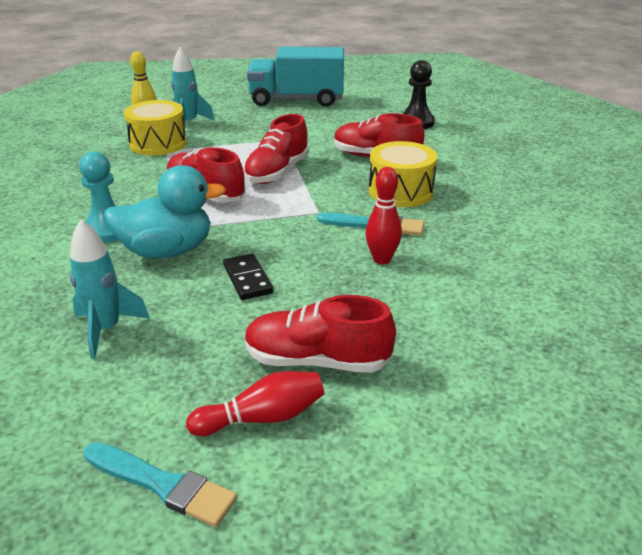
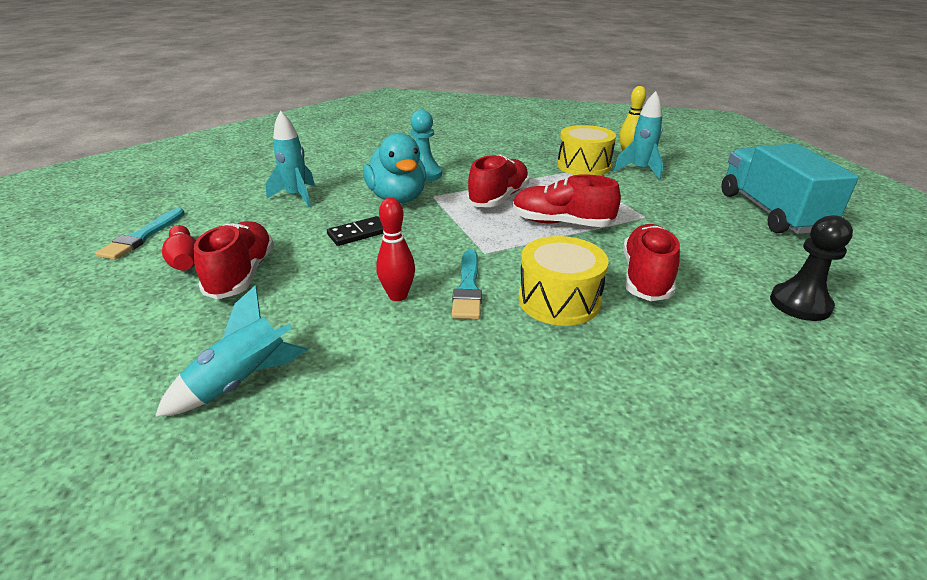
camera: 80 degrees right, 0 degrees up
(506, 341) = (242, 382): none -> turquoise rocket

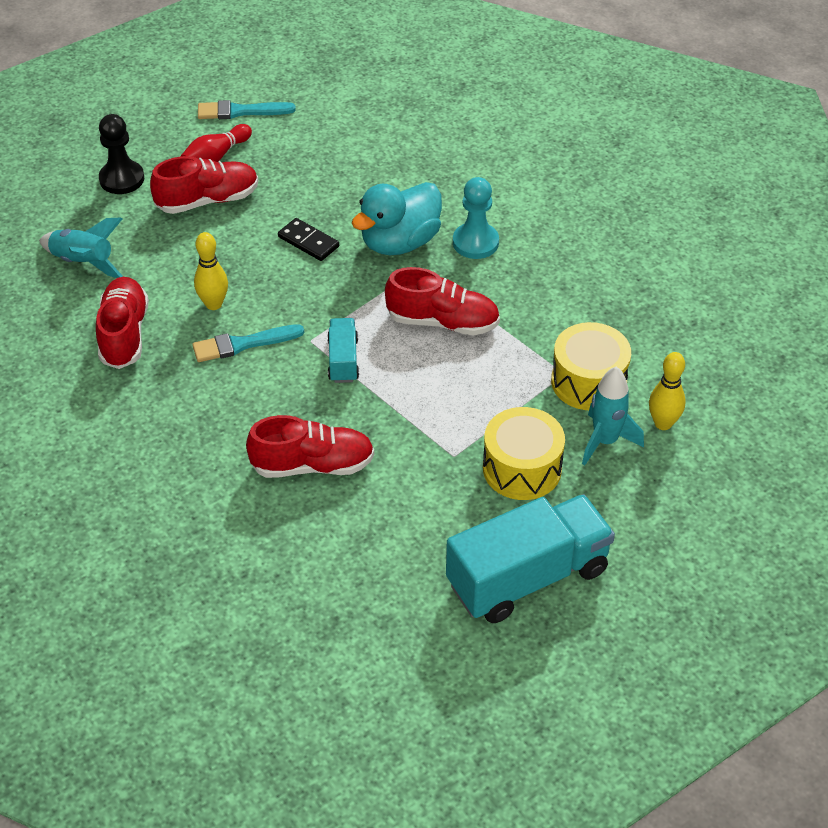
camera: 70 degrees right, 15 degrees up
(297, 196) = (366, 167): turquoise rocket -> none
(398, 296) = (213, 304): red bowling pin -> yellow bowling pin
(519, 242) = (343, 360): none -> turquoise truck
(559, 300) = (247, 408): yellow drum -> yellow drum (522, 468)
(561, 223) = (402, 386): red shoe -> red shoe (124, 334)
(800, 304) = (308, 583): black pawn -> black pawn (122, 179)

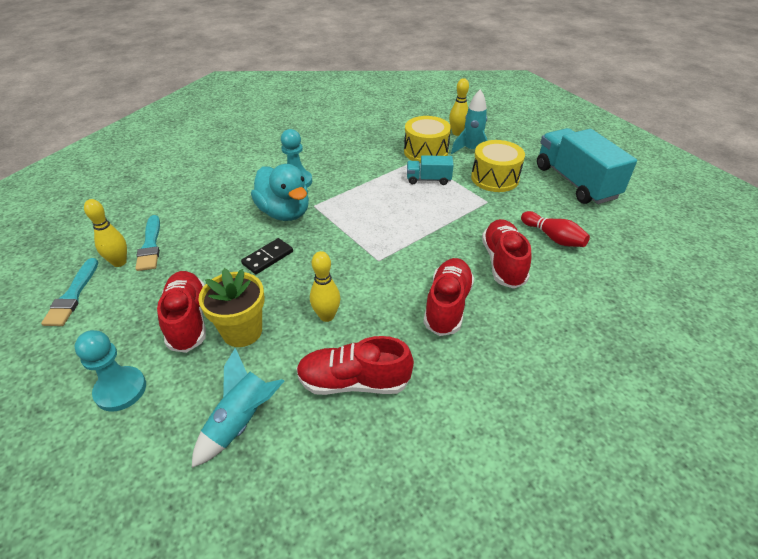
camera: 85 degrees left, 5 degrees down
(122, 179) = (120, 390): black pawn -> turquoise pawn
(191, 243) = (242, 331): none -> yellow flower pot
(215, 157) = (129, 314): red bowling pin -> red bowling pin (553, 237)
(243, 344) = (377, 298): turquoise brush -> turquoise brush (150, 246)
(293, 128) = (119, 262): none -> yellow bowling pin
(343, 360) = (400, 244): turquoise truck -> turquoise truck (428, 179)
(442, 322) = (369, 199): red shoe -> red shoe (447, 305)

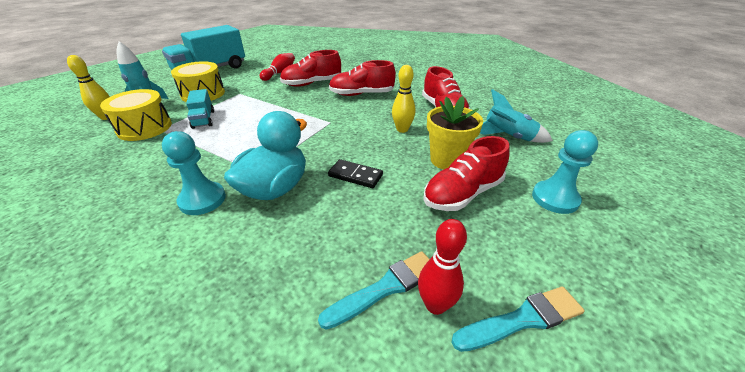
camera: 110 degrees left, 5 degrees down
(119, 262) = (435, 305): yellow bowling pin -> red bowling pin

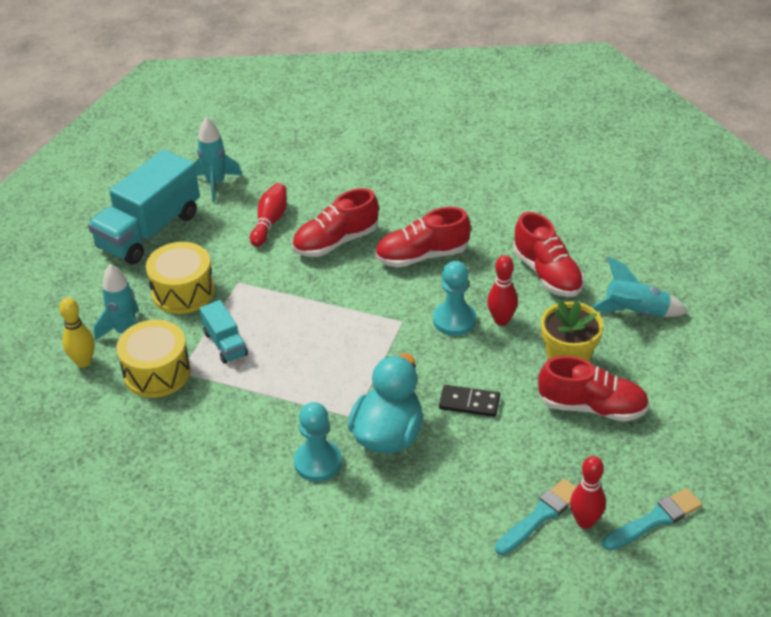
camera: 10 degrees left, 5 degrees up
(263, 58) = (216, 184): none -> turquoise rocket
(402, 129) = (501, 320): yellow bowling pin -> red bowling pin
(462, 193) = (592, 407): red shoe -> red shoe turned 120 degrees counterclockwise
(555, 198) = (687, 397): turquoise pawn -> turquoise pawn (454, 320)

